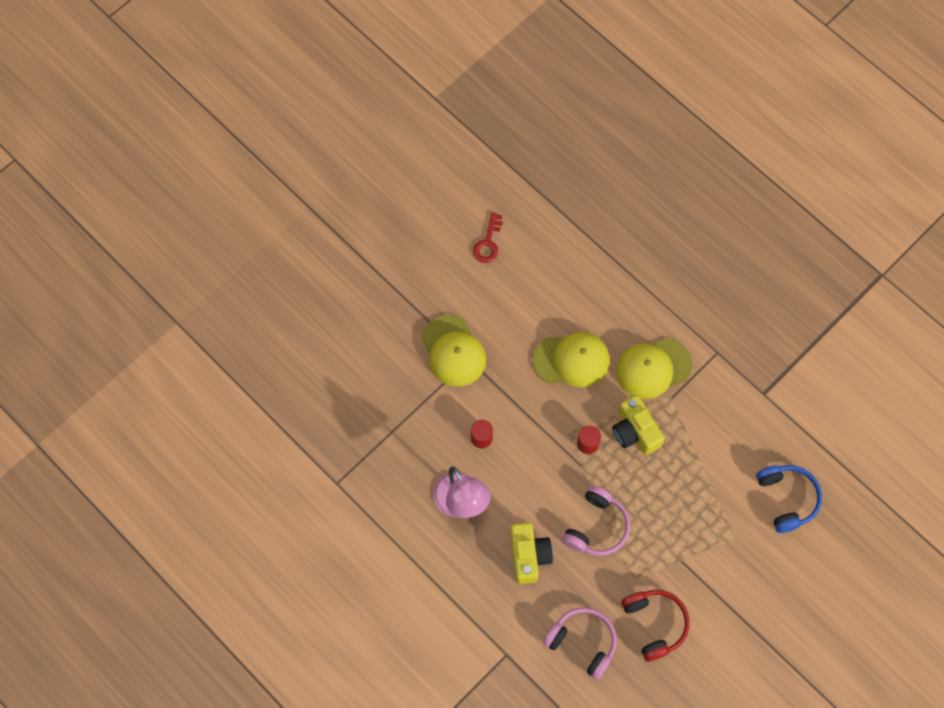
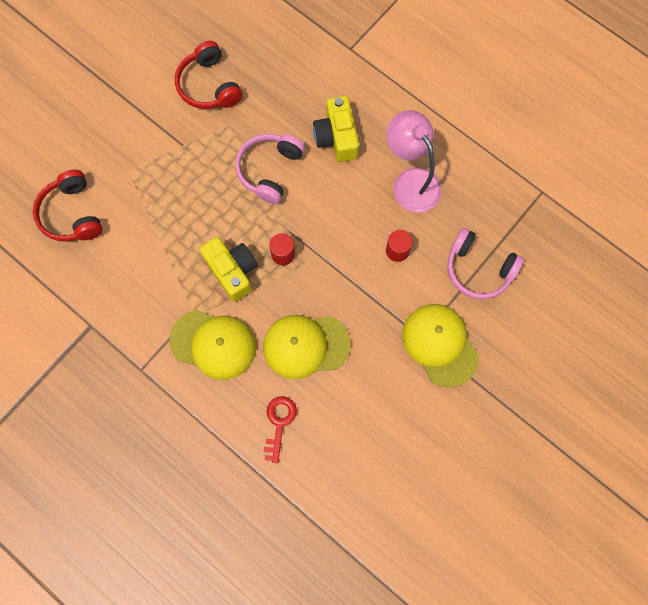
camera: 175 degrees right, 5 degrees up
(488, 242) = (416, 485): red key -> red key (279, 423)
(582, 642) = (278, 64): pink headphones -> pink headphones (478, 269)
(653, 368) = (213, 344): yellow cap -> yellow cap turned 45 degrees clockwise
(787, 499) = (72, 214): blue headphones -> red headphones

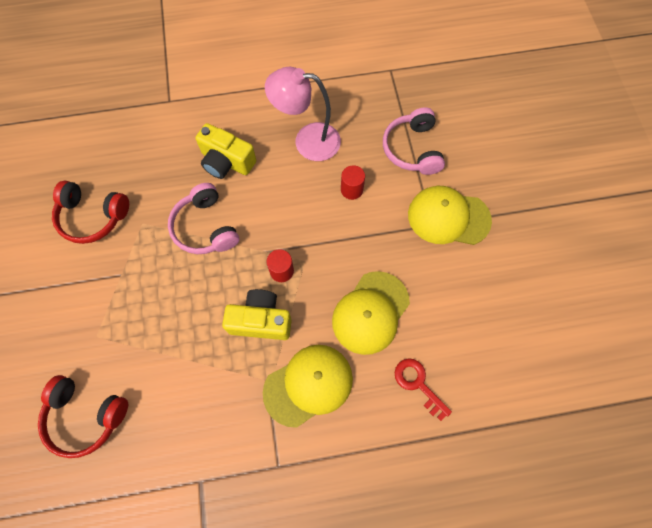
camera: 50 degrees left, 5 degrees down
(478, 269) = (412, 149): pink headphones -> pink headphones turned 105 degrees clockwise

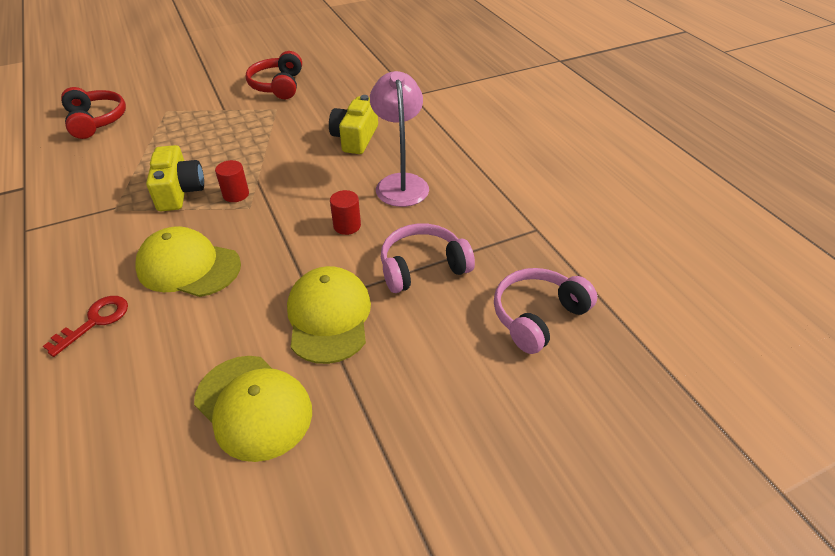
camera: 75 degrees right, 25 degrees down
(86, 416) = (96, 121): red headphones -> red headphones turned 150 degrees clockwise
(205, 227) = (278, 141): pink headphones -> pink headphones (537, 316)
(308, 385) = (106, 235): yellow cap -> yellow cap (253, 406)

